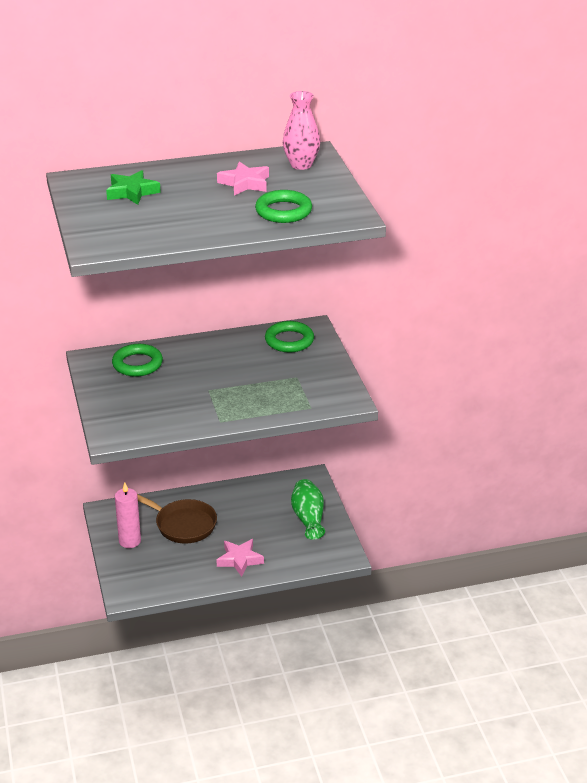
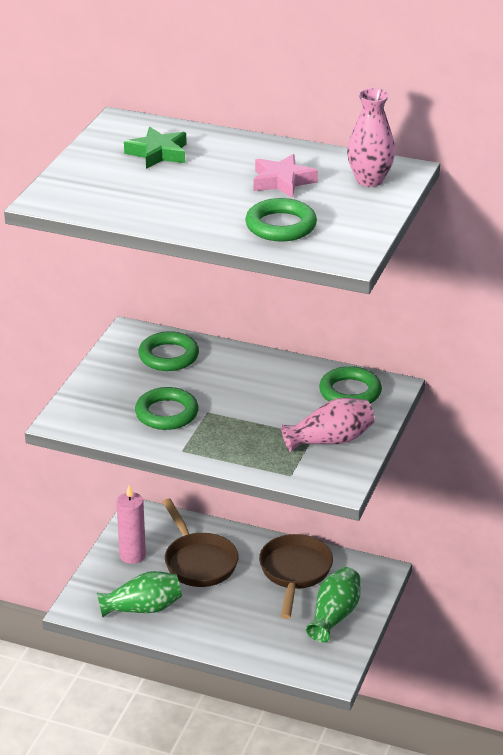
camera: 35 degrees right, 0 degrees up
(174, 573) = (143, 608): none -> green vase
(181, 402) = (166, 413): none -> green ring
(239, 560) = (220, 626): pink star -> none
(255, 503) = (295, 572): none -> brown pan
(311, 375) = (330, 440): none -> pink vase

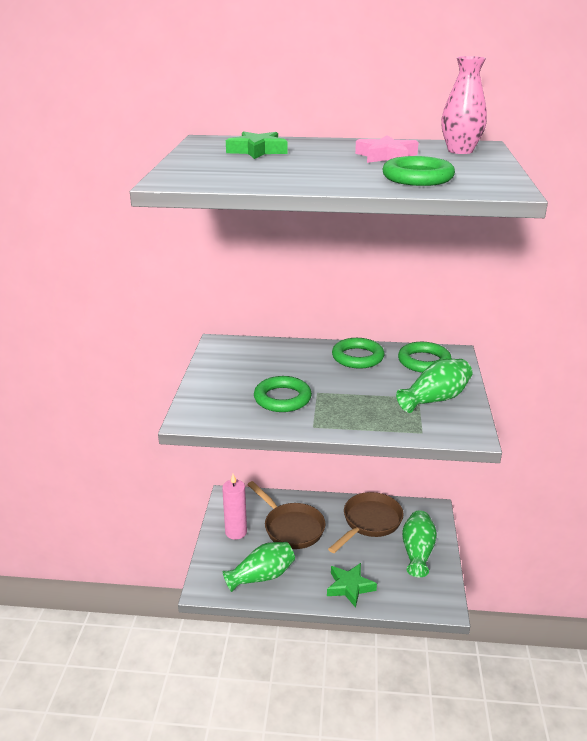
camera: 15 degrees left, 5 degrees down
(168, 356) = (260, 356): green ring -> green ring (357, 357)
(236, 637) = (350, 587): none -> green star
(295, 572) = (369, 522): brown pan -> brown pan turned 45 degrees clockwise
(330, 440) = (435, 399): pink vase -> green vase

